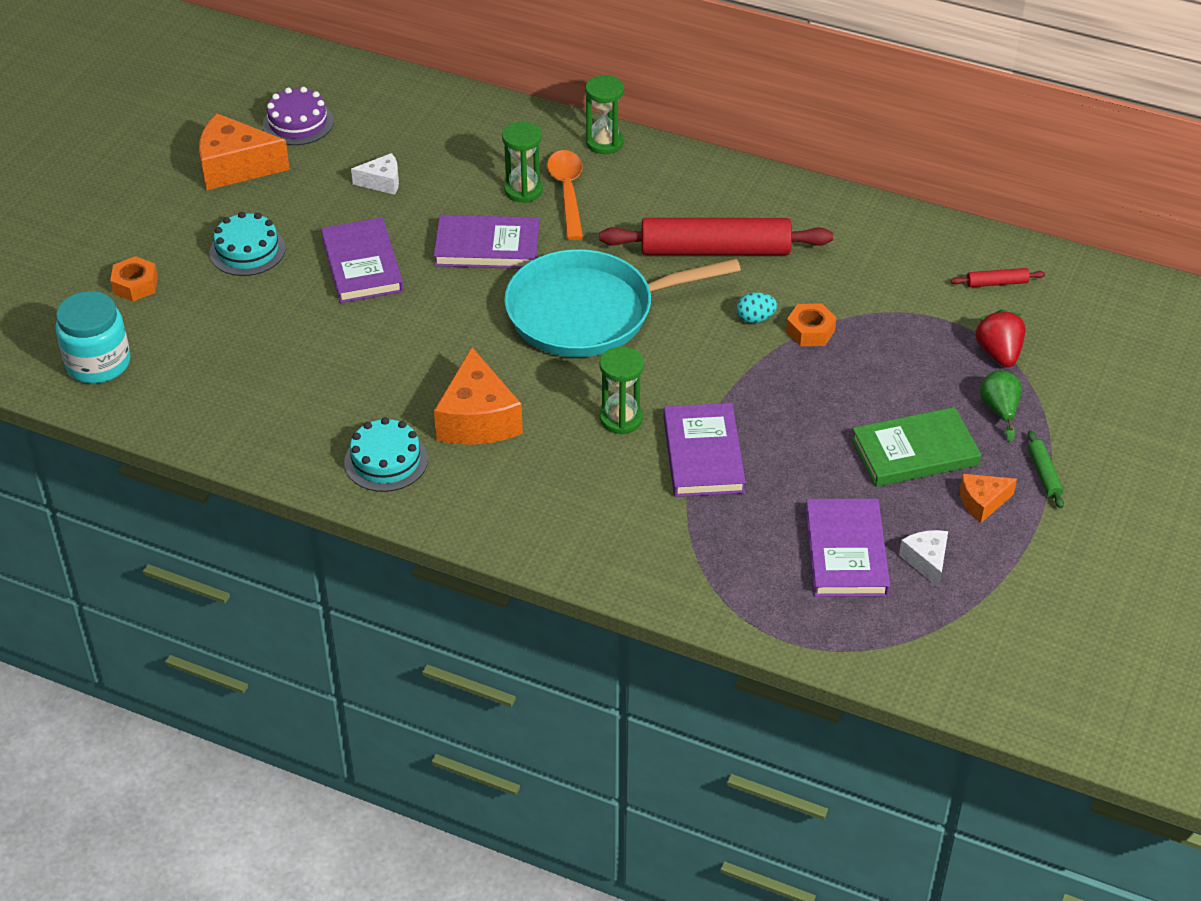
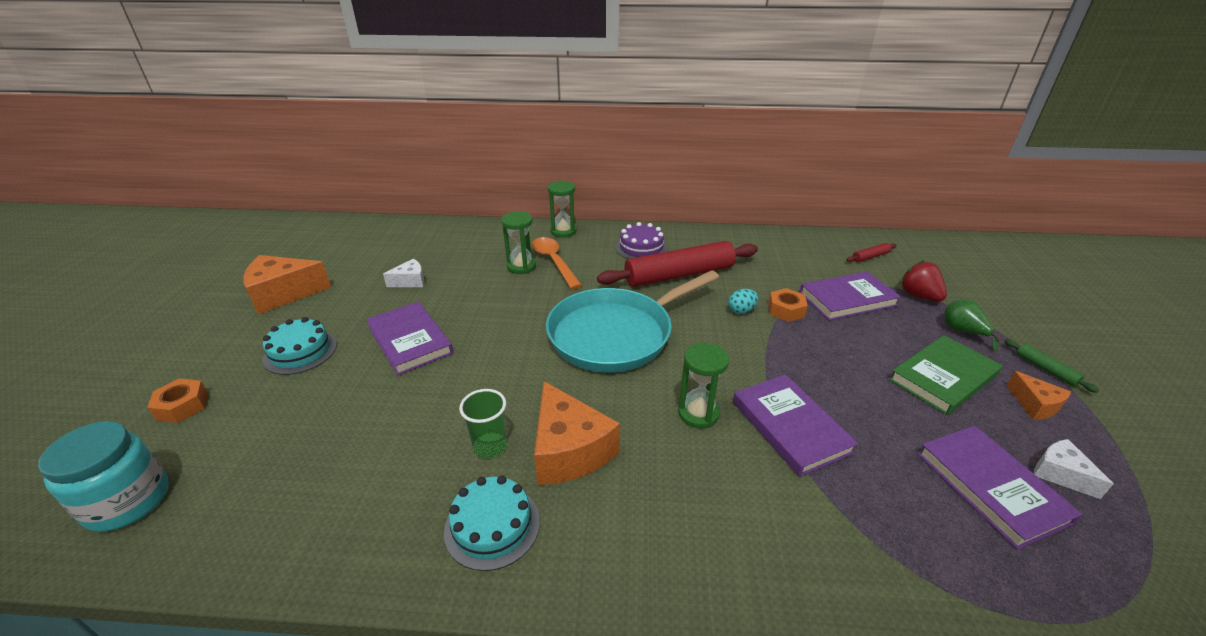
camera: 20 degrees left, 10 degrees down
(298, 123) = (333, 258): purple cake -> purple cake (641, 248)
(407, 397) = (490, 446): none -> green cup
(487, 246) = (511, 306): purple book -> purple book (847, 299)
(982, 502) = (1034, 405): orange cheese -> orange cheese turned 75 degrees counterclockwise

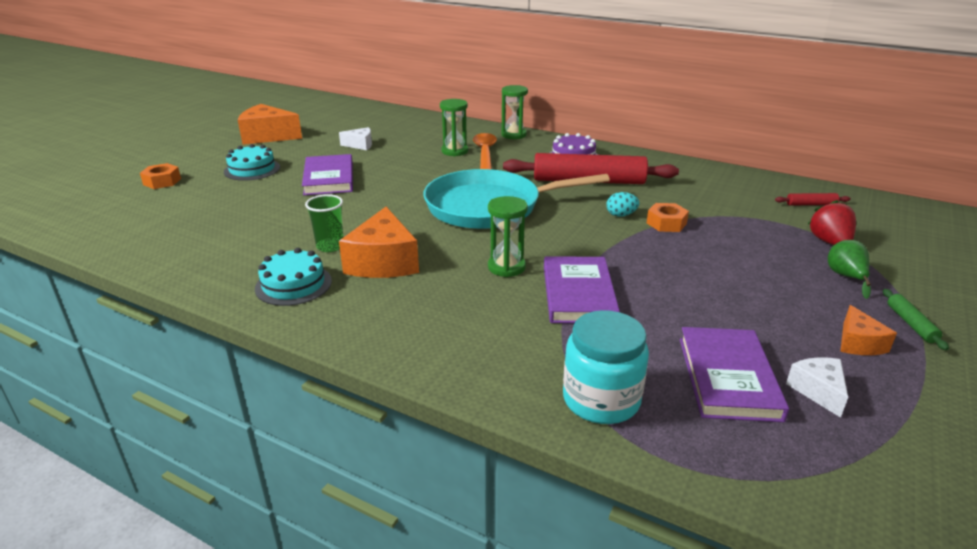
camera: 25 degrees right, 5 degrees down
(128, 501) = (101, 218): turquoise jar -> turquoise jar (601, 400)
(847, 299) = (742, 229): purple book -> none
(943, 377) = (777, 301): green book -> none

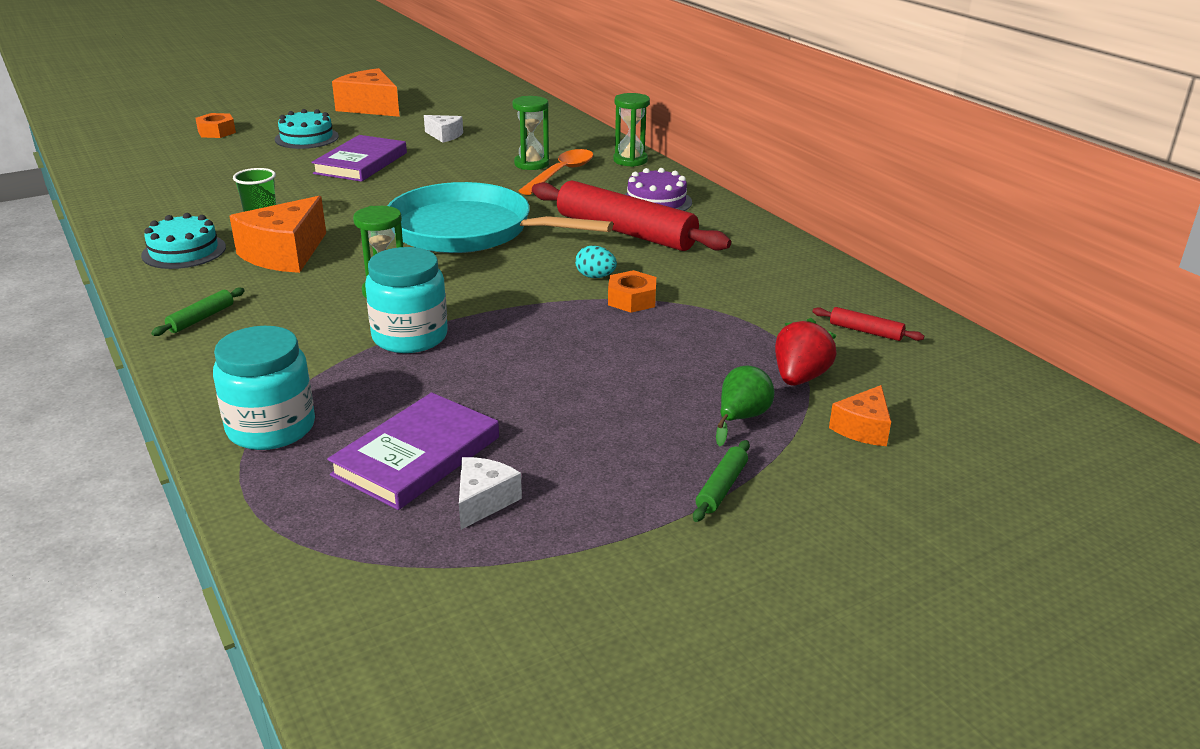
camera: 30 degrees right, 0 degrees up
(401, 334) = (201, 318): none -> green rolling pin
(578, 294) = (410, 337): purple book -> turquoise jar
(858, 343) = (617, 480): orange cheese -> orange cheese (863, 428)

